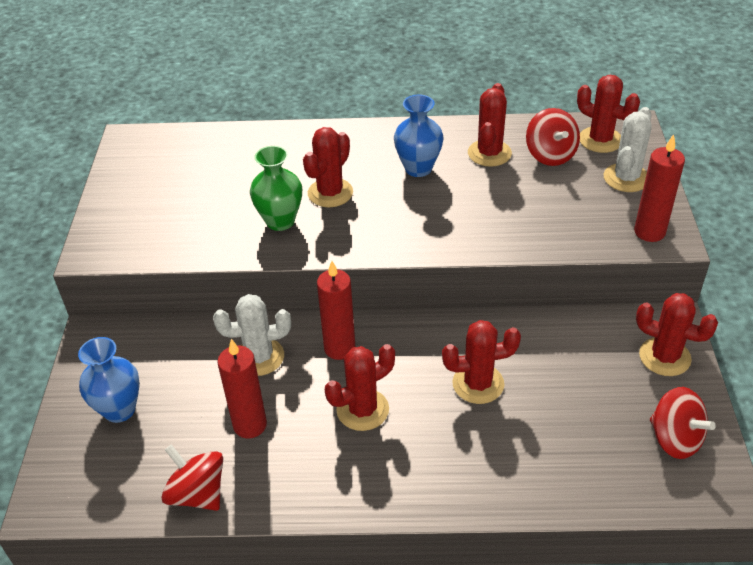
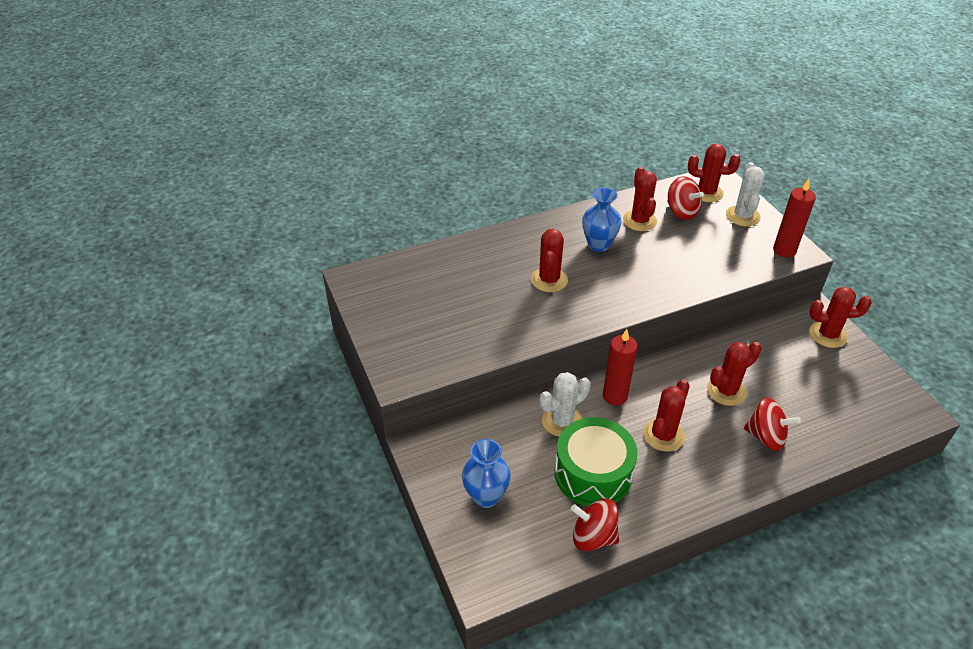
camera: 25 degrees left, 0 degrees up
(250, 425) = (593, 473): red candle -> green drum
(280, 221) = (528, 312): green vase -> none
(675, 439) = (870, 387): red spinning top -> red spinning top (766, 437)

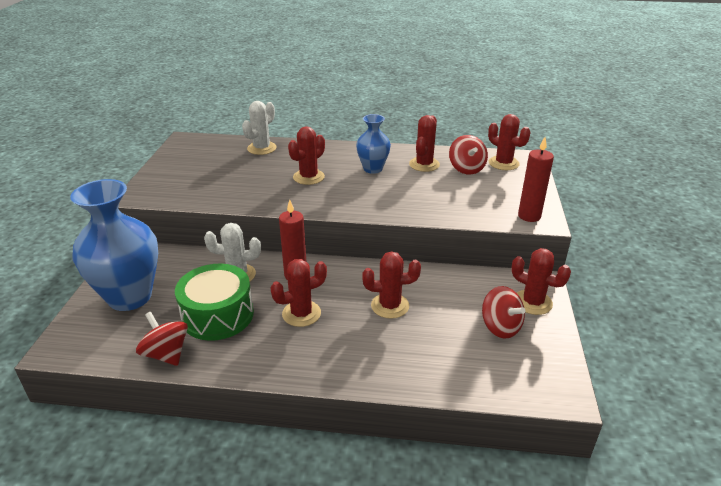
camera: 30 degrees right, 10 degrees down
(486, 496) = (130, 297): blue vase -> blue vase, size x1.85
(742, 216) = (518, 185): white cactus -> white cactus (262, 148)
(766, 437) = (386, 350): red spinning top -> red spinning top (500, 327)

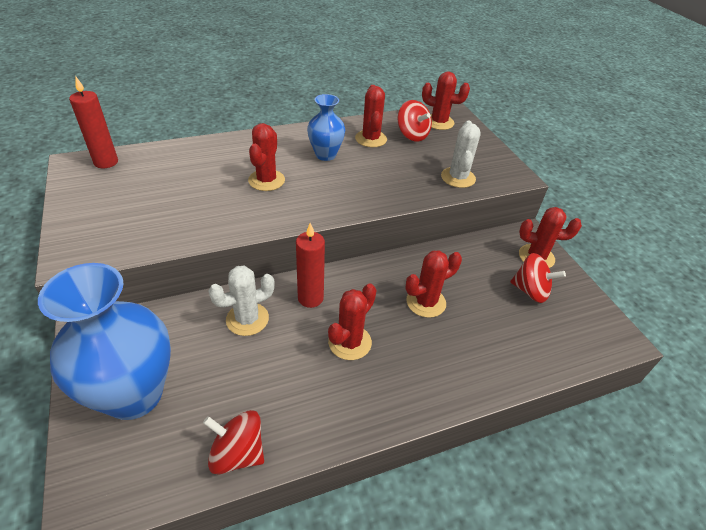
camera: 30 degrees left, 10 degrees up
(218, 315) = (261, 378): green drum -> none
(262, 148) = (184, 155): white cactus -> white cactus (458, 178)
(529, 216) = (502, 174): red candle -> red candle (106, 162)

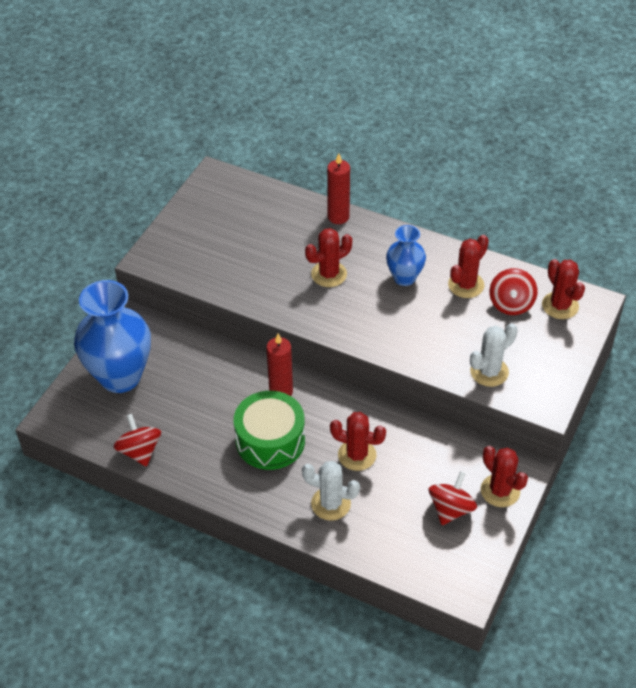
camera: 50 degrees right, 5 degrees up
(106, 162) = (235, 186): red candle -> red candle (338, 217)
(247, 319) = (225, 376): white cactus -> white cactus (330, 504)
(349, 342) = (270, 440): red cactus -> green drum
(530, 291) = (451, 509): red spinning top -> red spinning top turned 135 degrees counterclockwise

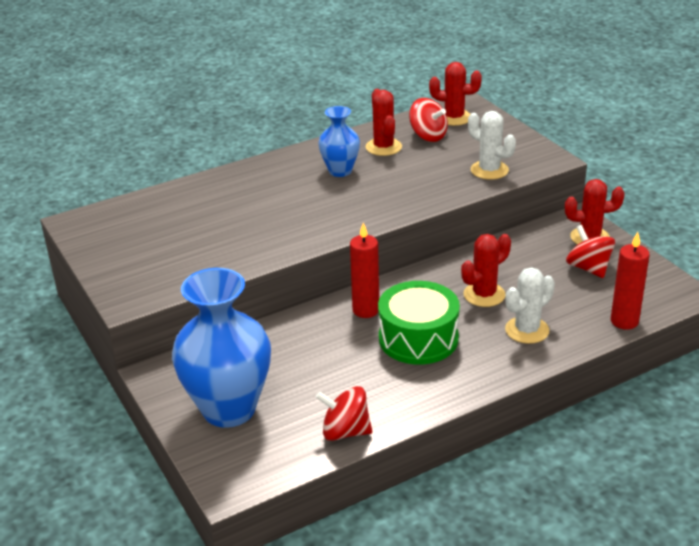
camera: 55 degrees left, 15 degrees down
(329, 274) = (288, 205): red cactus -> none
(338, 217) = (225, 177): red candle -> red candle (624, 321)
(489, 372) = (489, 170): white cactus -> white cactus turned 45 degrees counterclockwise

